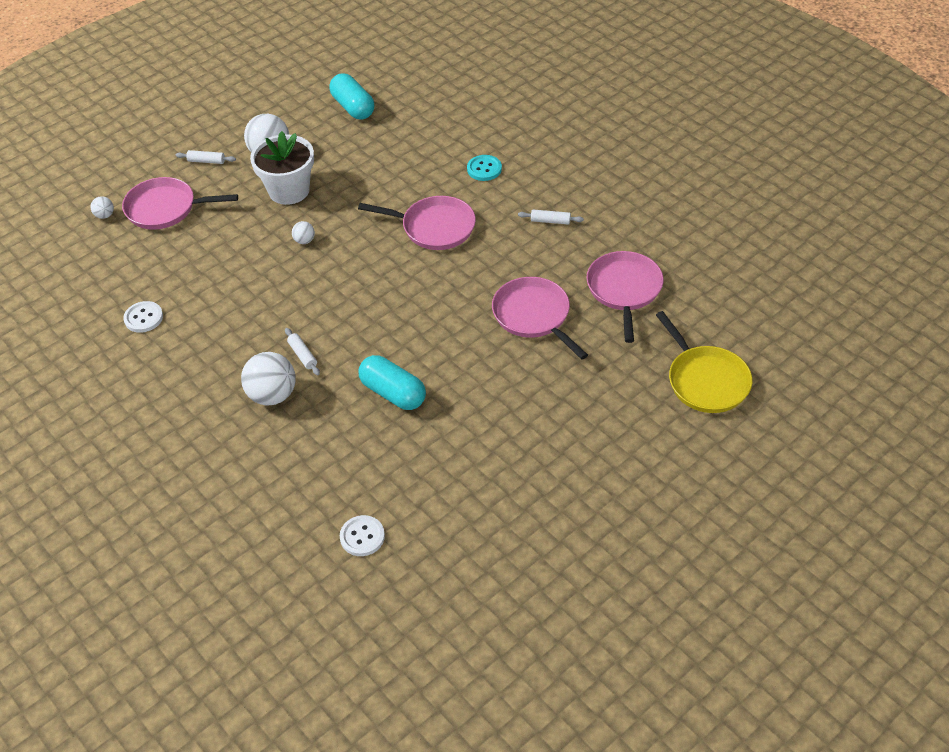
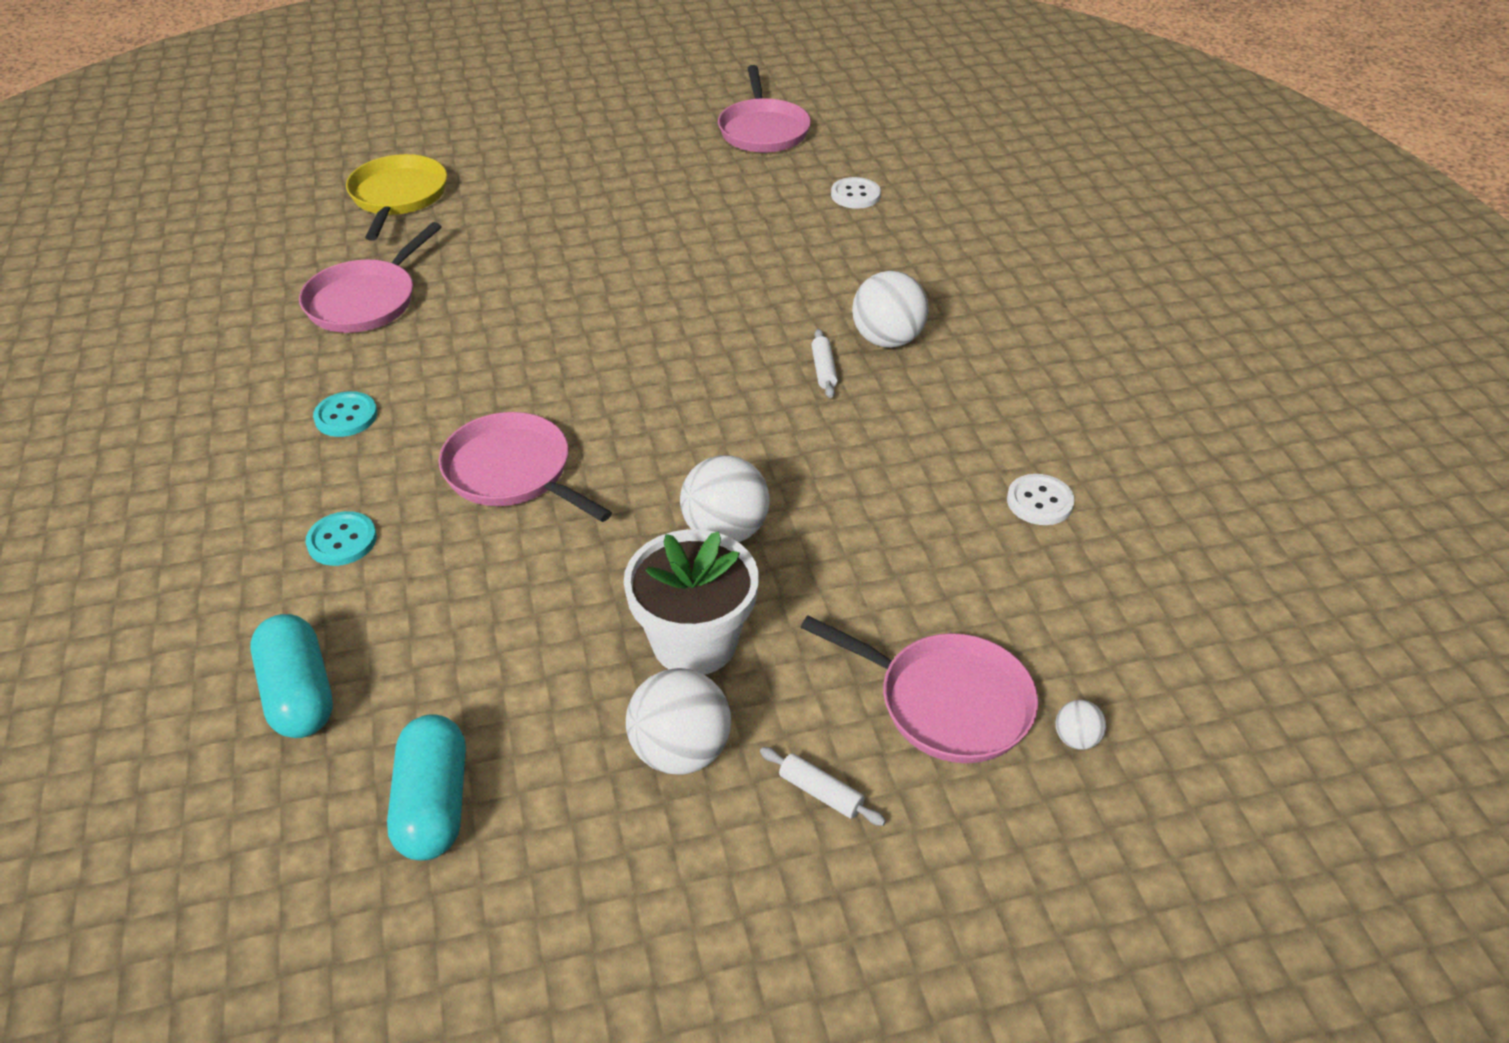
camera: 155 degrees left, 5 degrees down
(304, 241) = (725, 531): white ball -> white ball, size x2.09
(393, 393) = (737, 294): turquoise capsule -> turquoise capsule (299, 694)
(533, 316) = (500, 312): pink pan -> pink pan (763, 130)
(550, 221) = (346, 416): white rolling pin -> turquoise button

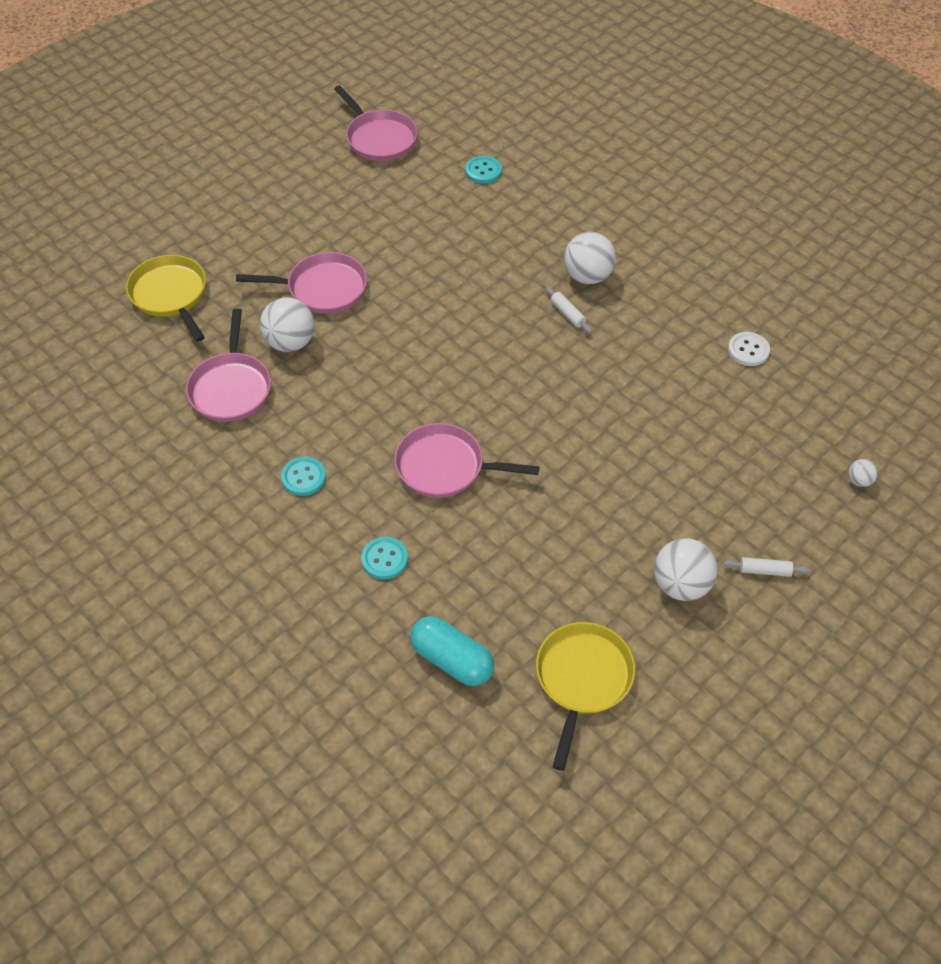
camera: 30 degrees left, 10 degrees up
(433, 804) = (582, 678): turquoise capsule -> yellow pan
(694, 642) = (637, 521): white flower pot -> none
(725, 531) = (599, 446): white ball -> white ball (290, 342)
(855, 195) = (483, 171): white button -> turquoise button
(947, 702) = (787, 491): pink pan -> pink pan (323, 288)

